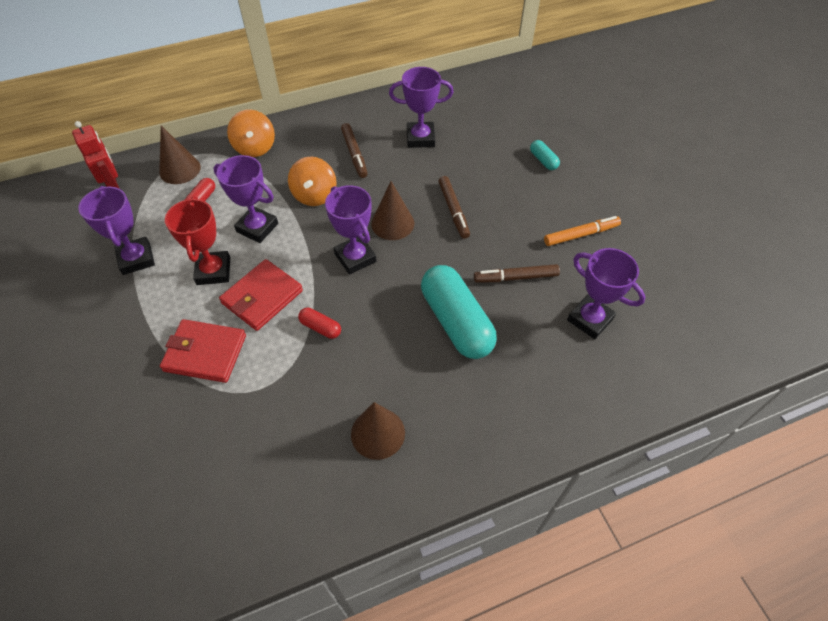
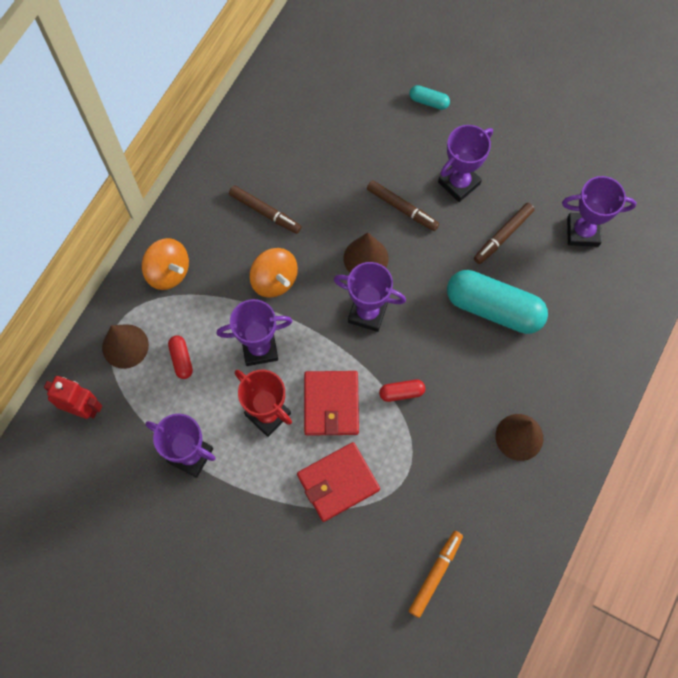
camera: 40 degrees left, 15 degrees up
(420, 138) = (306, 152): purple trophy -> purple trophy (459, 183)
(581, 235) = (517, 158): orange marker -> orange marker (435, 574)

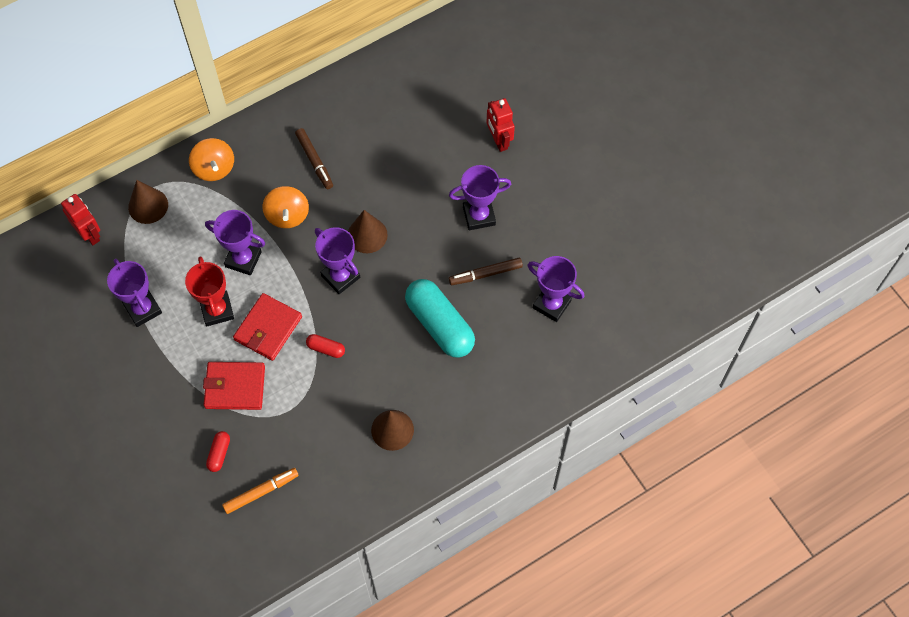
camera: 30 degrees right, 5 degrees down
(181, 359) = (181, 237): red capsule -> red capsule (219, 454)
(402, 208) = (421, 212): brown marker -> none
(428, 101) = (499, 141): turquoise capsule -> red robot

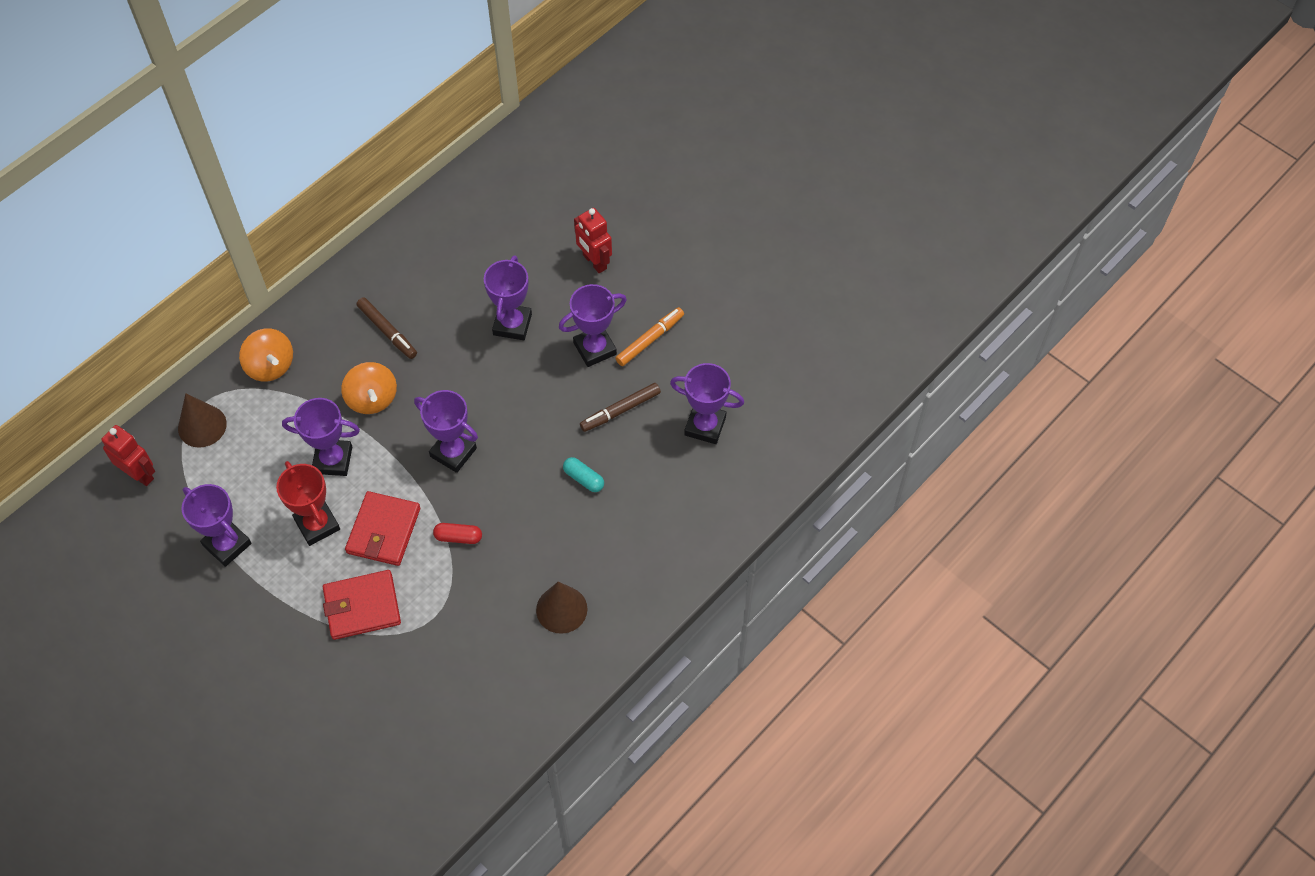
camera: 15 degrees left, 5 degrees down
(219, 454) = (364, 687): red capsule -> none
(261, 492) = (426, 718): orange marker -> orange marker (650, 340)
(367, 235) = (471, 399): brown cone -> none
(417, 179) = (512, 324): none -> purple trophy
(440, 324) = (583, 478): turquoise capsule -> turquoise capsule, size x0.44

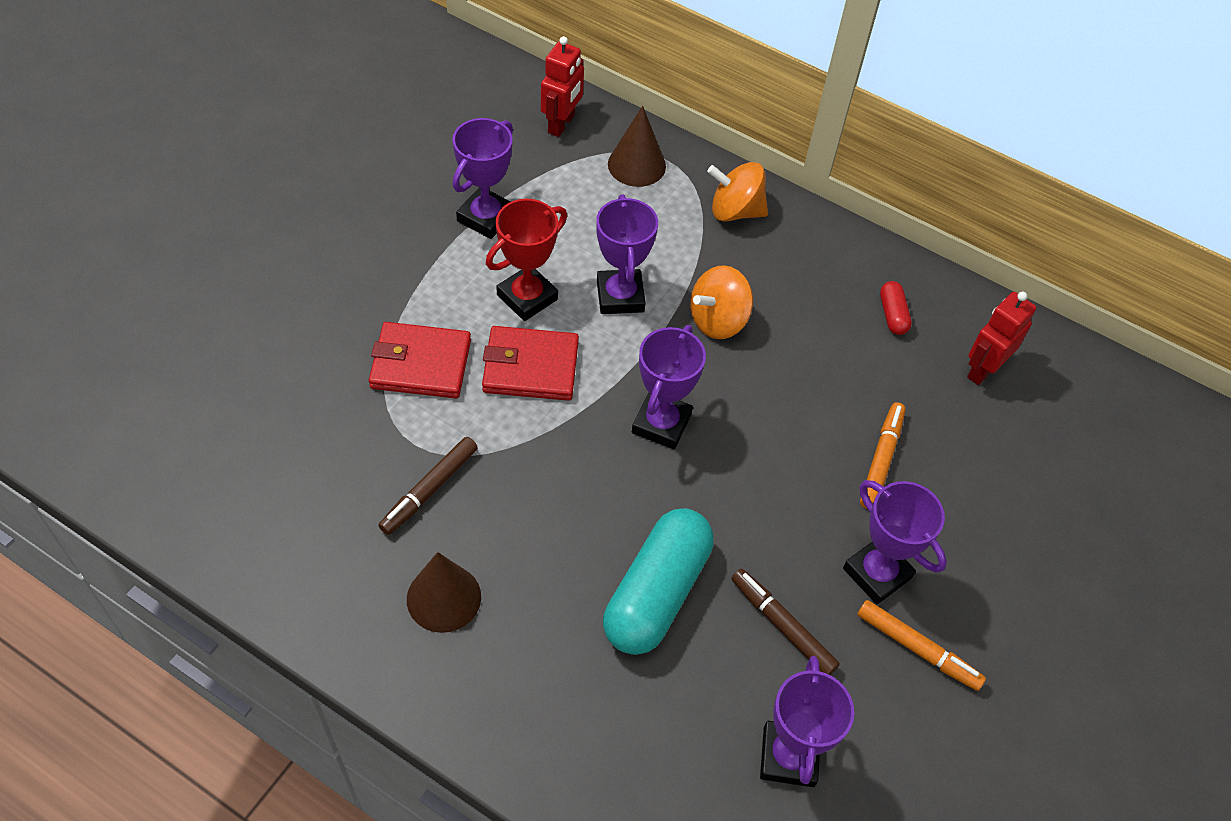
camera: 75 degrees right, 5 degrees down
(270, 366) = (735, 211): orange spinning top -> orange spinning top turned 60 degrees clockwise
(362, 606) = (421, 364): red wallet -> red wallet turned 60 degrees counterclockwise
(387, 331) = (822, 318): brown marker -> brown marker (429, 490)
(458, 537) = (535, 452): red capsule -> red capsule (892, 315)
(512, 324) = (881, 459): purple trophy -> orange marker
(583, 478) = (657, 593): turquoise capsule -> turquoise capsule, size x2.29
(594, 262) = (1025, 548): red robot -> red robot (983, 370)

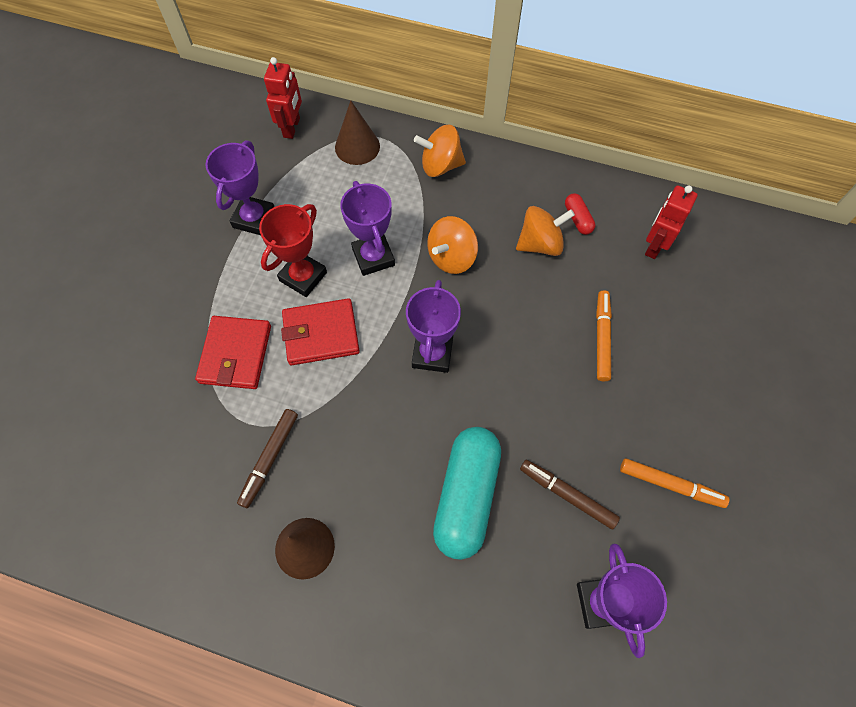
camera: 10 degrees left, 10 degrees up
(421, 364) = (235, 354): red wallet -> red wallet turned 75 degrees counterclockwise
(835, 332) = (540, 244): none -> orange spinning top
(877, 573) = (624, 431): purple trophy -> none

